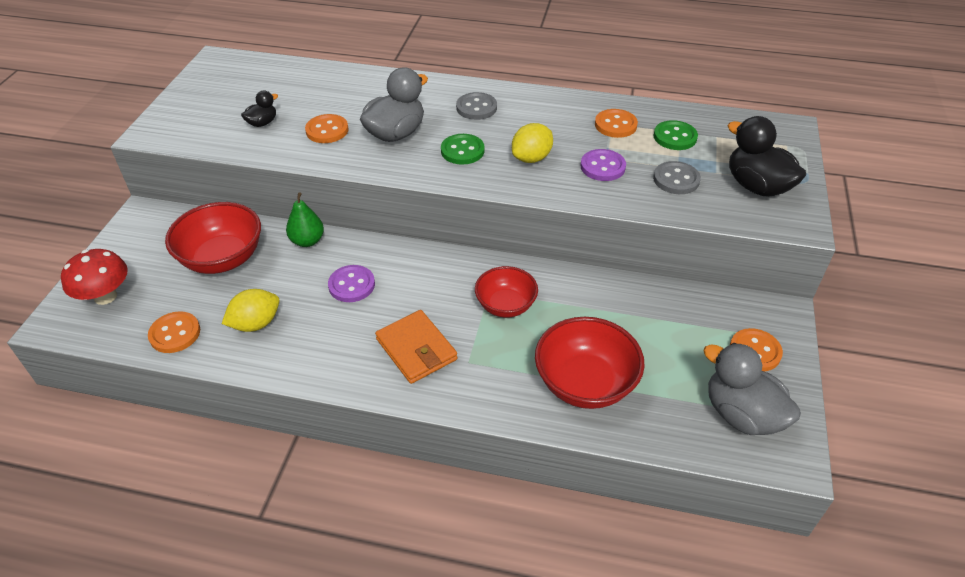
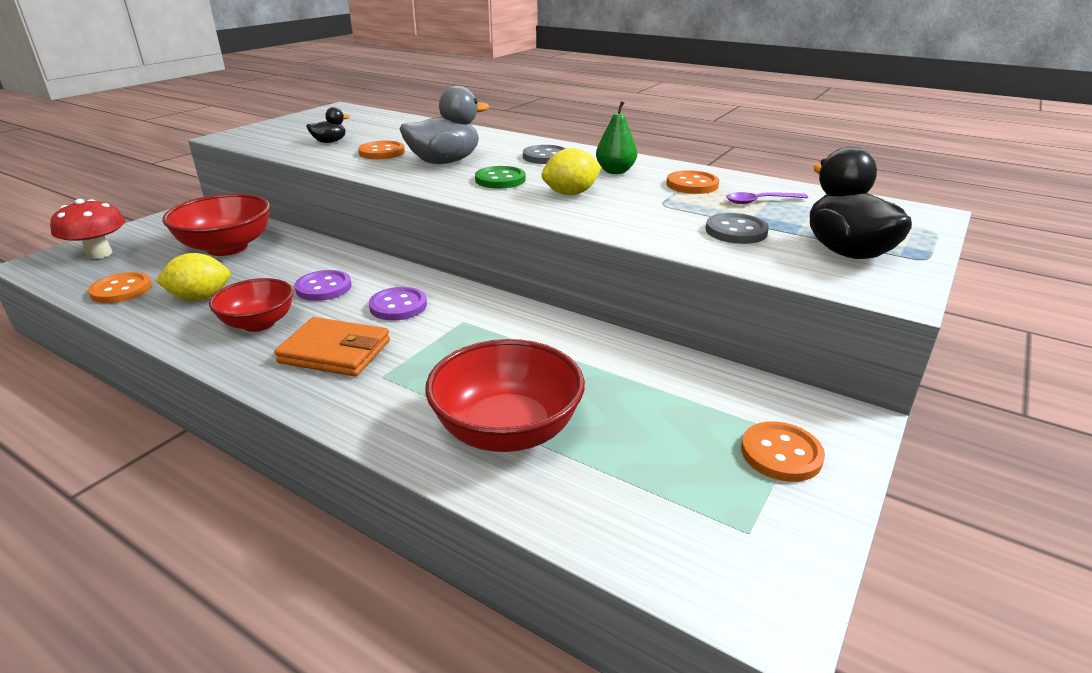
camera: 20 degrees right, 15 degrees down
(307, 241) = (317, 249): green pear -> green pear (615, 171)
(416, 349) = (335, 352): orange wallet -> orange wallet turned 60 degrees counterclockwise
(505, 305) = (472, 336): red bowl -> red bowl (258, 323)
(602, 167) = (649, 210): purple button -> purple button (398, 306)
(675, 137) = (760, 201): green button -> purple spoon
(741, 414) = (715, 525): grey duck -> none

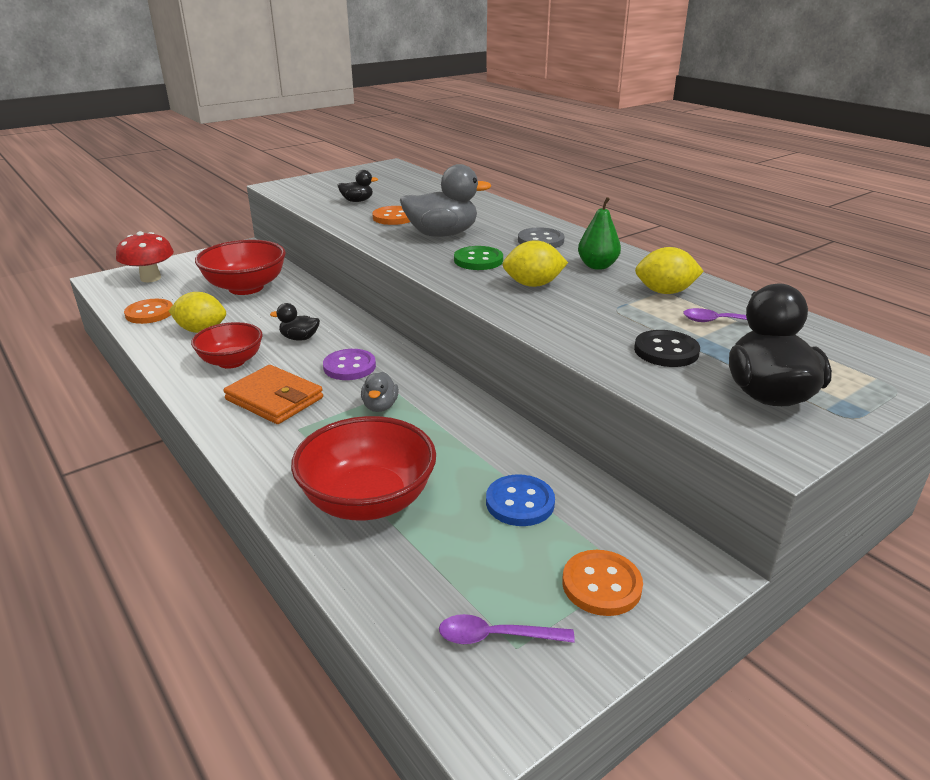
camera: 20 degrees right, 0 degrees up
(323, 288) = (299, 338): purple button -> black duck
(457, 338) = (380, 406): none -> grey duck
(656, 398) = (520, 502): none -> blue button
(692, 185) = (665, 292): orange button -> yellow lemon
(724, 527) = (496, 636): none -> purple spoon
(736, 231) = (666, 351): grey button -> black button

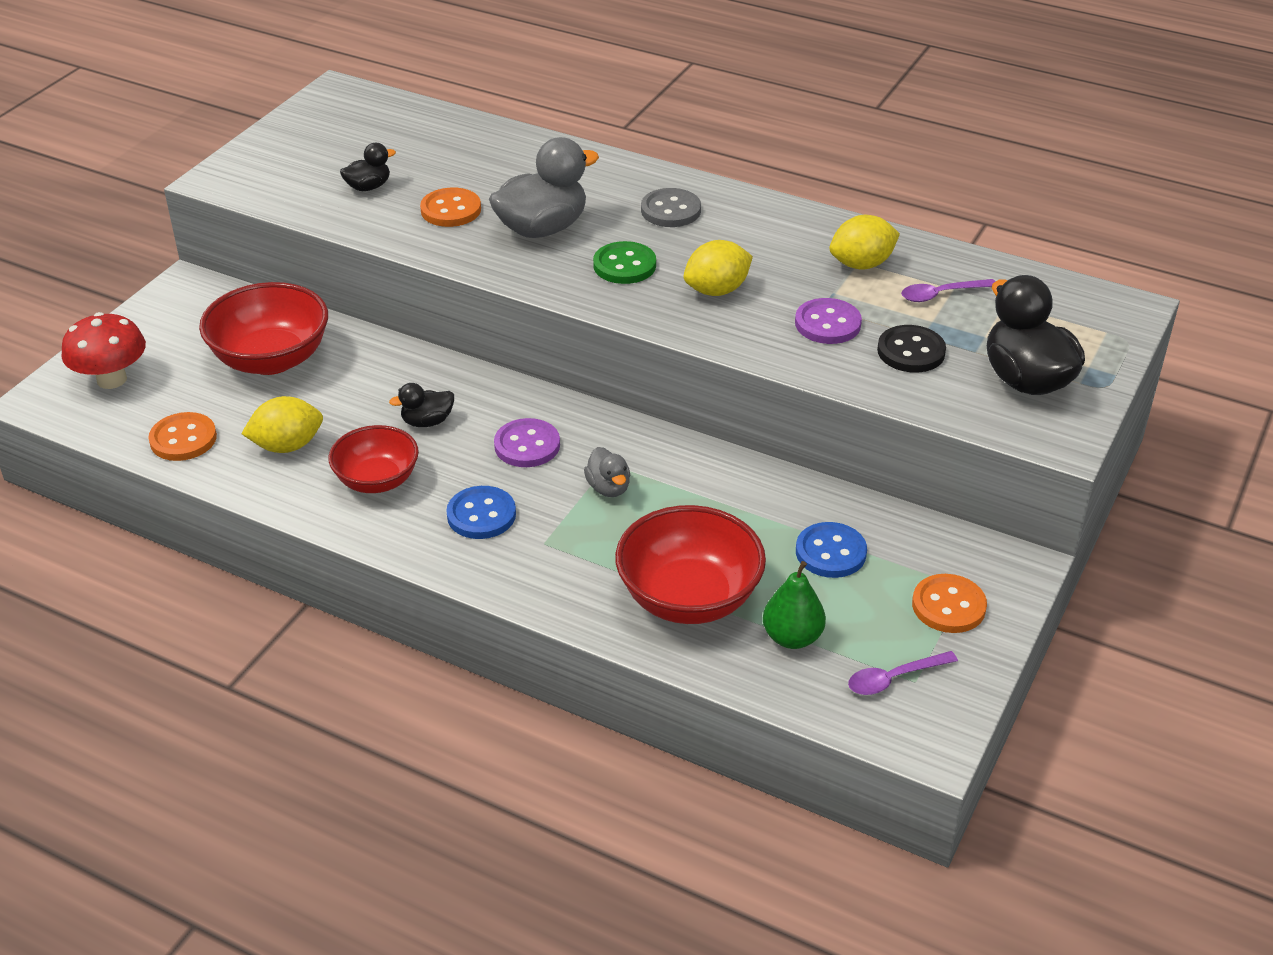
camera: 25 degrees left, 10 degrees up
(274, 399) = (481, 515): orange wallet -> blue button
(597, 266) = (765, 240): green pear -> green pear (792, 637)
(605, 319) = (827, 324): none -> purple button

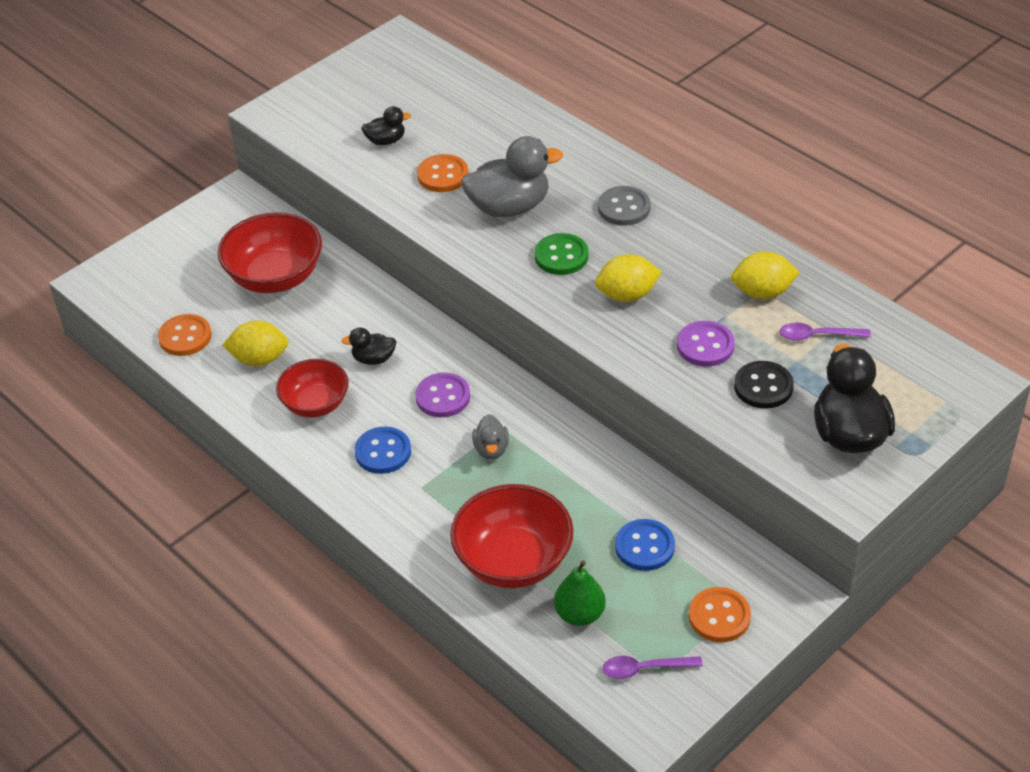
camera: 20 degrees right, 5 degrees up
(112, 379) = (150, 272): red mushroom -> none

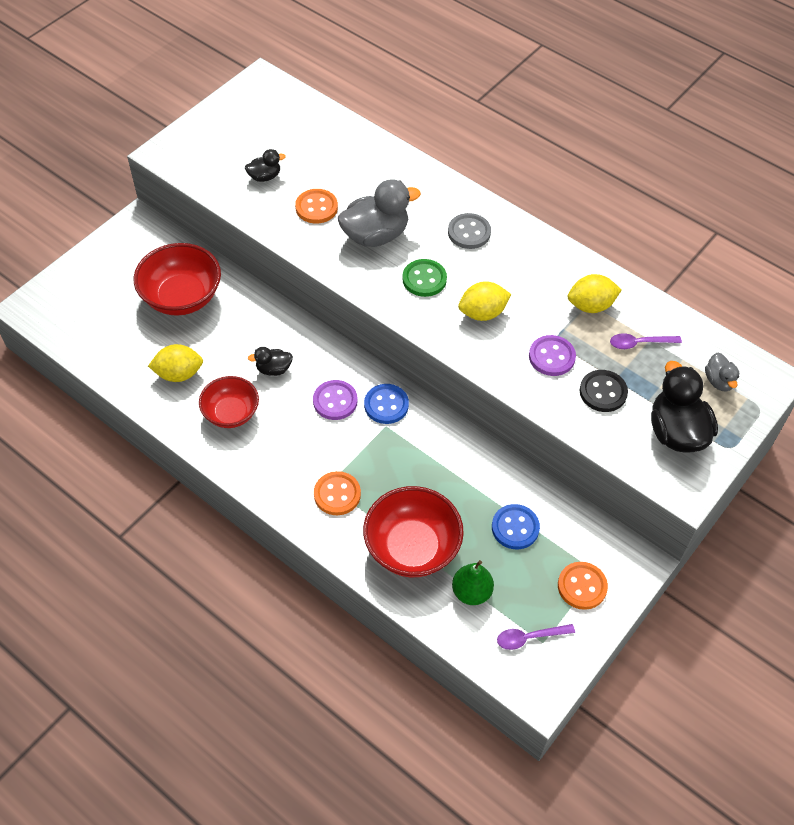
camera: 10 degrees left, 10 degrees up
(185, 337) = (113, 356): orange button -> orange button (337, 494)
(383, 452) = (292, 454): blue button -> blue button (386, 405)
(491, 449) = (381, 447): grey duck -> grey duck (719, 381)

